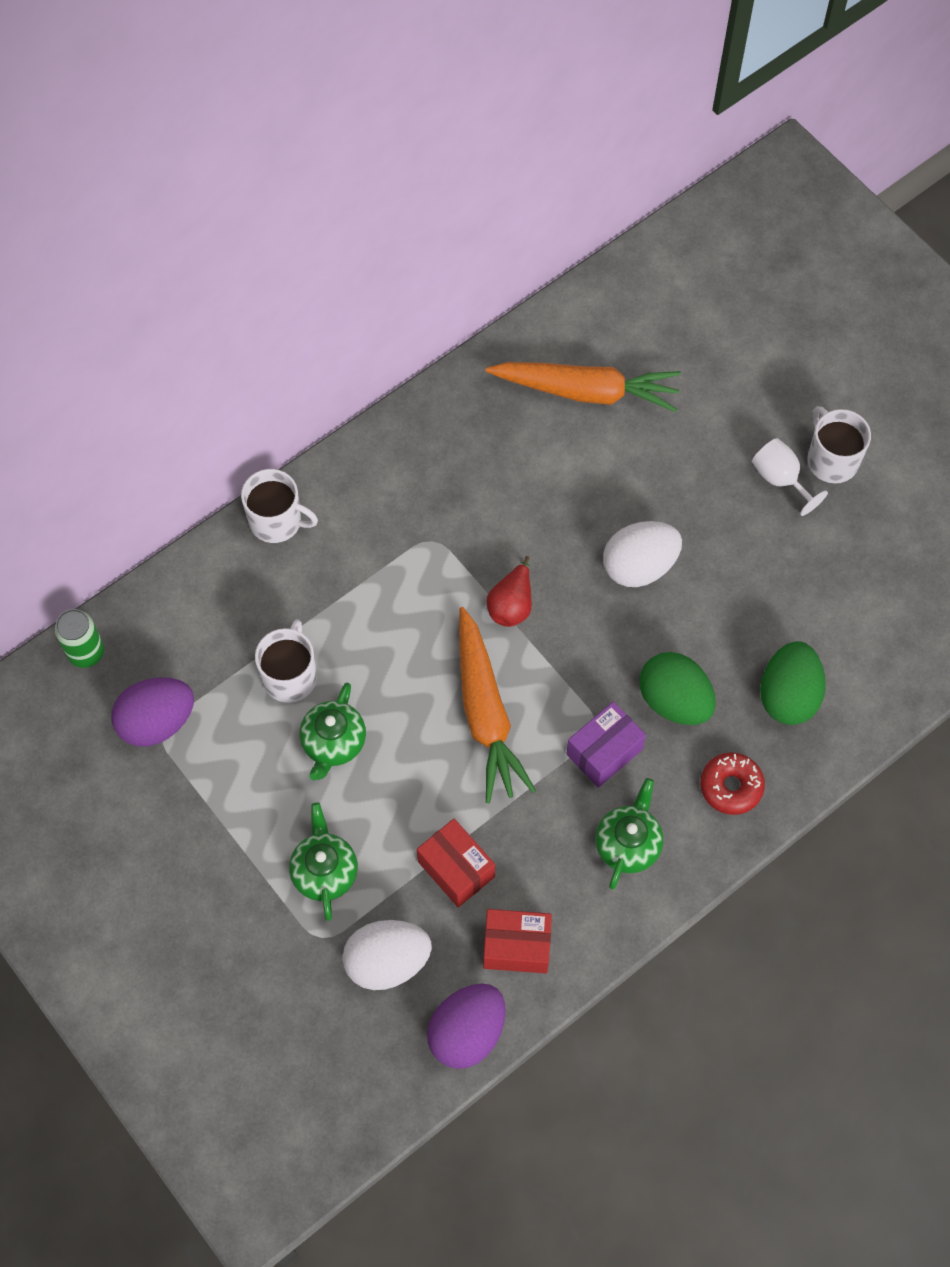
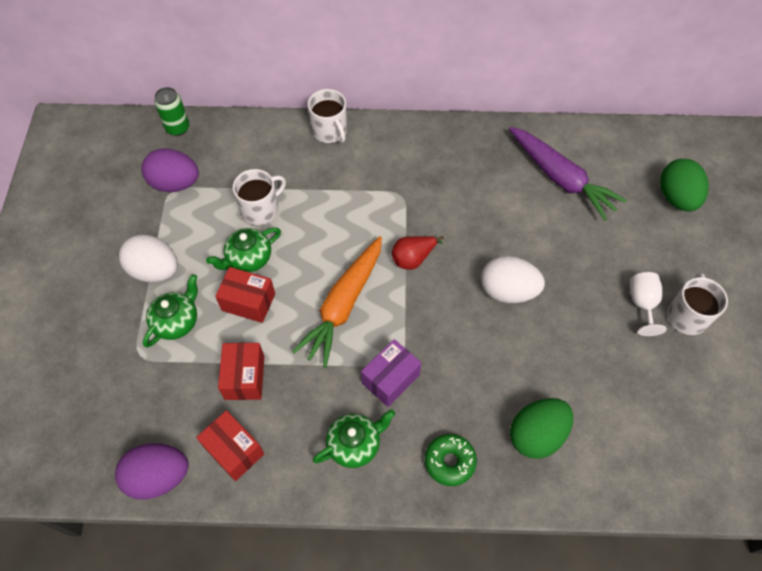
camera: 40 degrees right, 5 degrees down
(381, 789) = (248, 302): none -> red box
(387, 961) = (158, 398): white egg -> white egg (155, 270)
(586, 391) = (561, 178): orange carrot -> purple carrot
(604, 752) = (390, 379): purple box -> purple box turned 45 degrees counterclockwise
(674, 701) = (460, 382): green egg -> green egg (676, 198)
(731, 786) = (449, 461): red donut -> green donut

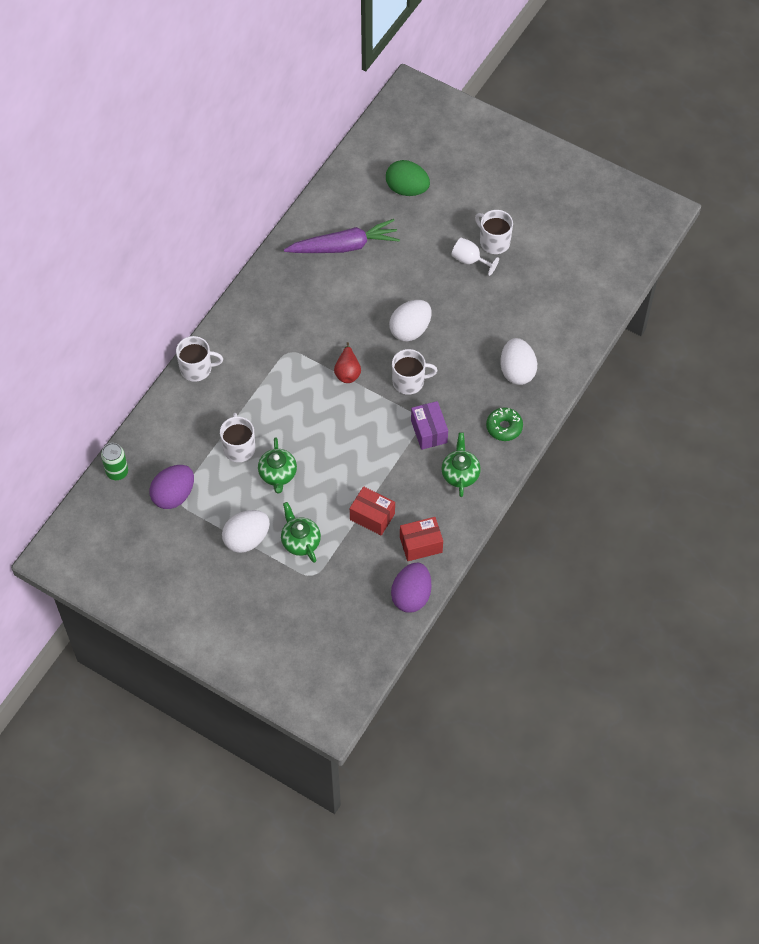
camera: 60 degrees left, 0 degrees up
(248, 302) = (314, 490): red box -> none
(343, 305) = (356, 432): orange carrot -> none
(442, 324) = (409, 381): none -> white mug
(536, 435) = (517, 371): green egg -> white egg

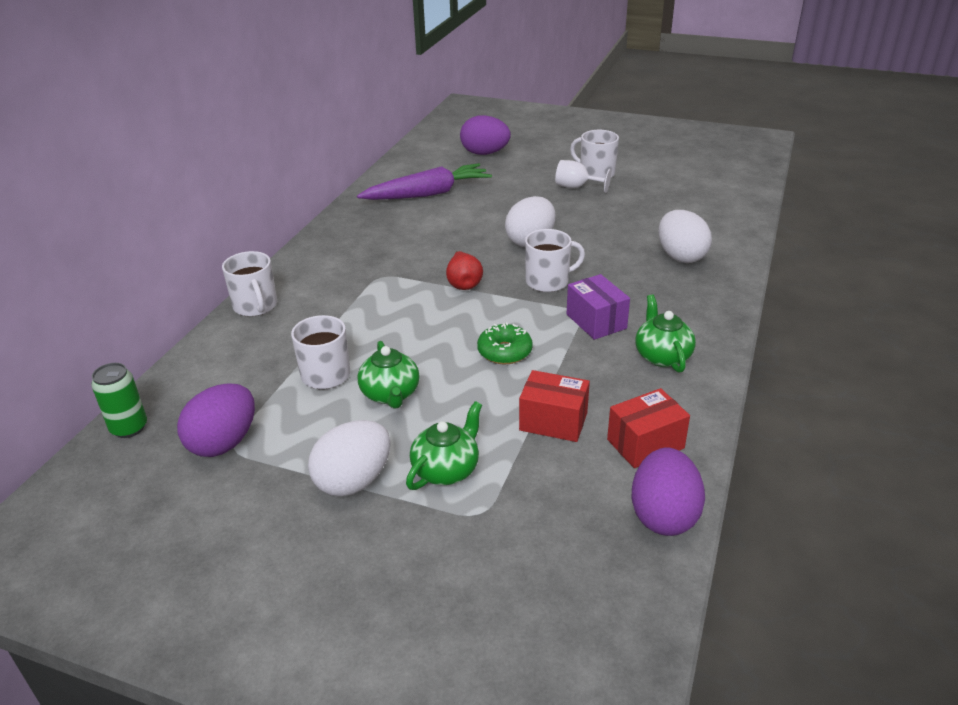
camera: 10 degrees left, 25 degrees down
(197, 368) = (255, 306): white mug -> white mug turned 75 degrees clockwise
(300, 541) = (446, 470): green teapot -> green teapot turned 75 degrees clockwise
(407, 189) = (485, 153): green egg -> purple egg
(504, 427) = (695, 304): green donut -> green donut (504, 351)

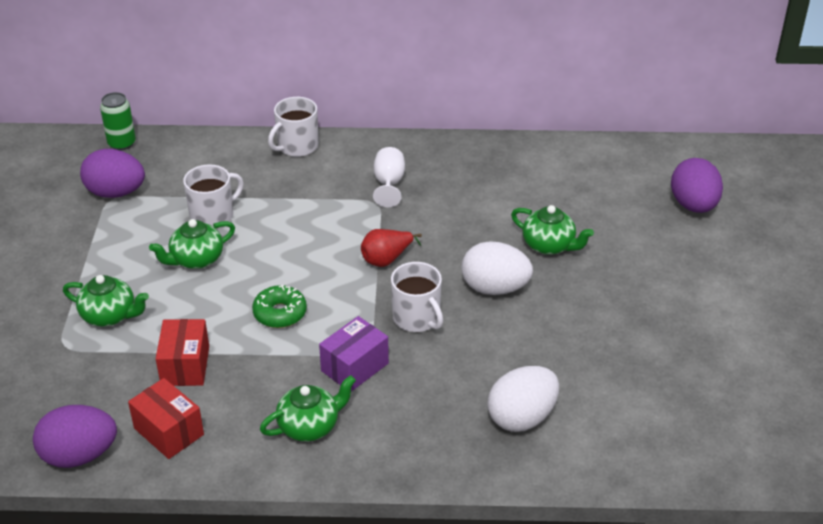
camera: 70 degrees right, 5 degrees up
(354, 481) = (87, 270): white egg -> none
(428, 194) = (560, 188): purple carrot -> none
(493, 211) = (549, 245): none -> green teapot
(576, 187) = (650, 300): white goblet -> white goblet (389, 184)
(596, 173) = (701, 310): white mug -> none

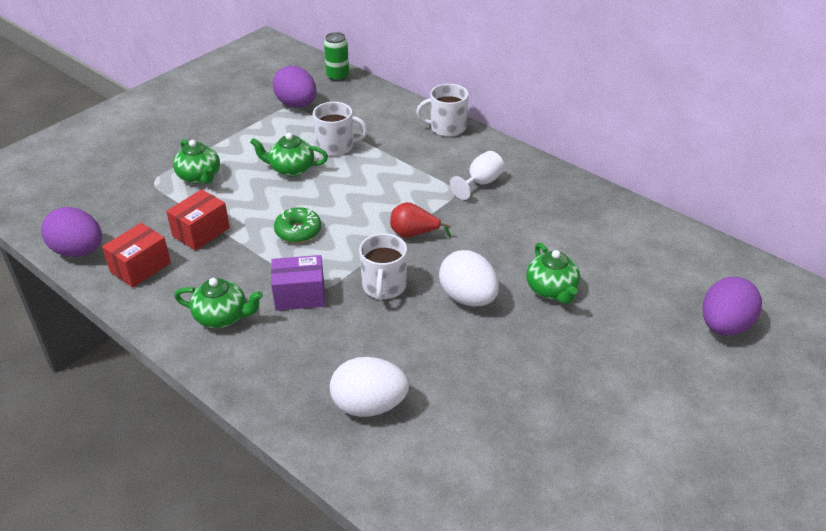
camera: 40 degrees right, 0 degrees up
(169, 431) = (140, 267): red box -> red box turned 45 degrees clockwise

